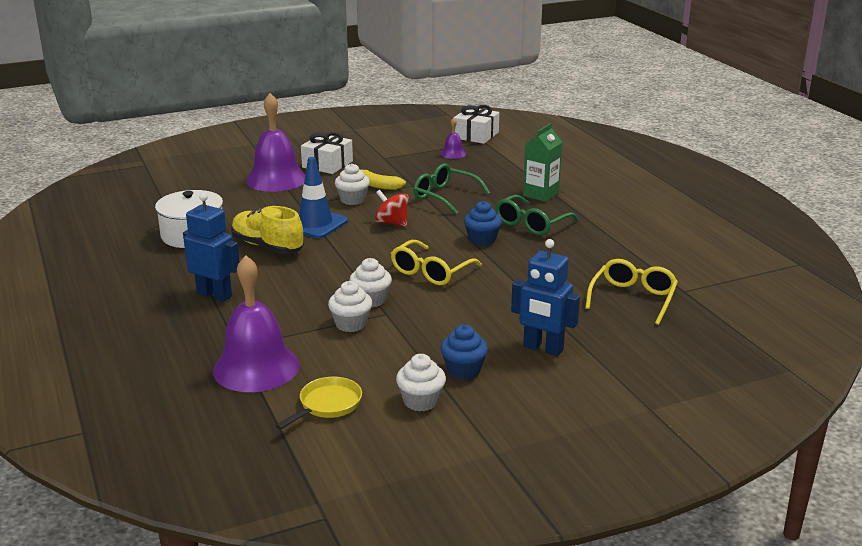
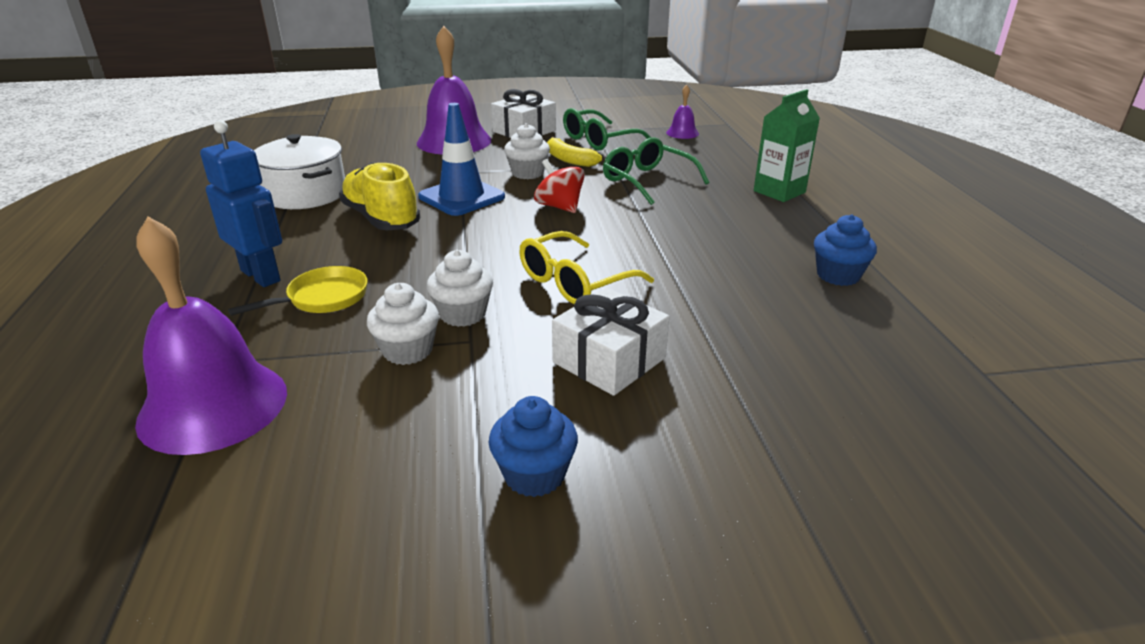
camera: 15 degrees right, 5 degrees up
(327, 405) = (260, 507): yellow pan -> yellow pan (323, 298)
(421, 401) = (422, 533): white cupcake -> none
(476, 135) = (720, 116): white gift -> white gift (609, 360)
(482, 240) = (671, 244): blue cupcake -> blue cupcake (838, 275)
(531, 224) = (752, 230): green glasses -> green glasses (599, 140)
(543, 348) = (696, 452): blue robot -> none
(633, 298) = (887, 374): yellow glasses -> none

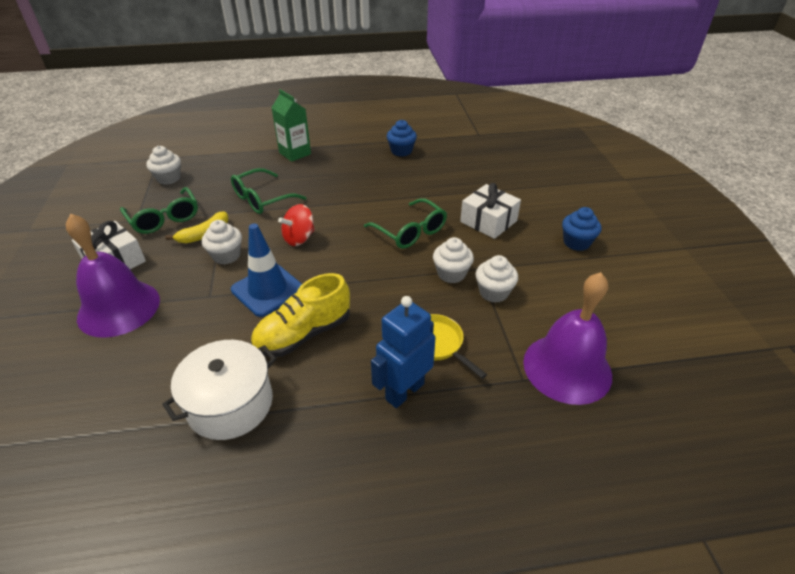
camera: 90 degrees left, 10 degrees up
(574, 282) = (410, 232): yellow glasses -> green glasses
(682, 133) = (169, 178): purple bell -> white cupcake

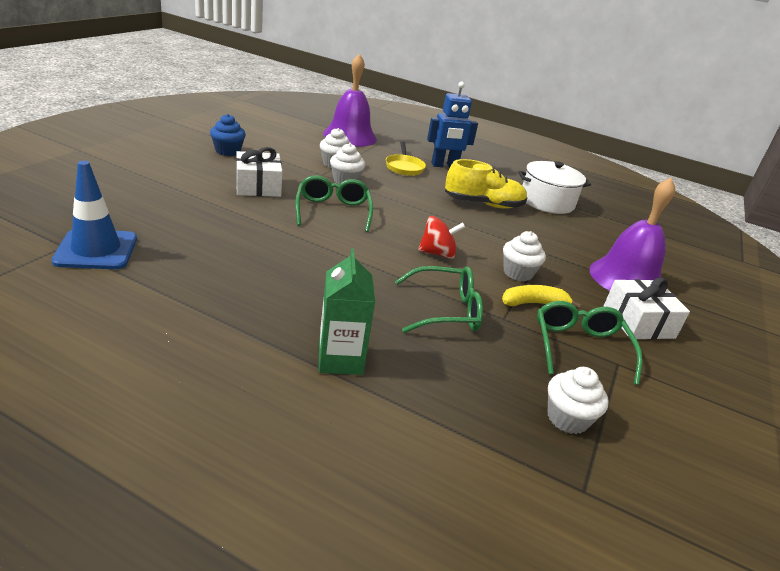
camera: 150 degrees left, 10 degrees down
(268, 290) = (493, 234): blue traffic cone -> blue traffic cone (96, 250)
(401, 151) = (199, 279): blue cupcake -> none

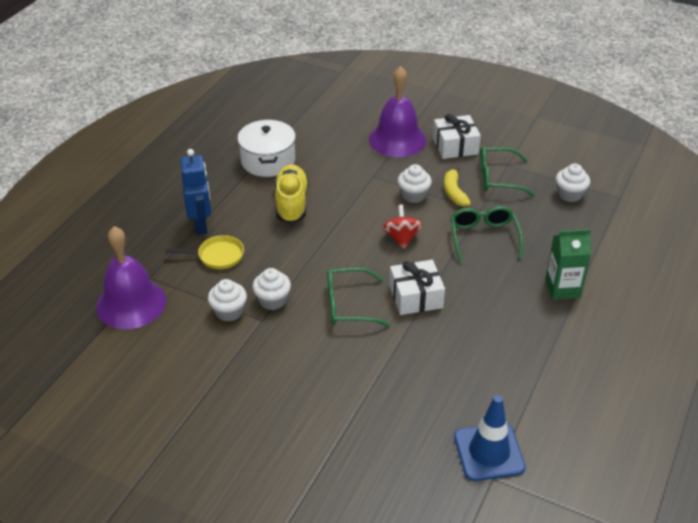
camera: 85 degrees left, 10 degrees up
(228, 151) = (223, 408): blue cupcake -> none
(258, 186) = (313, 366): white gift -> white gift (416, 297)

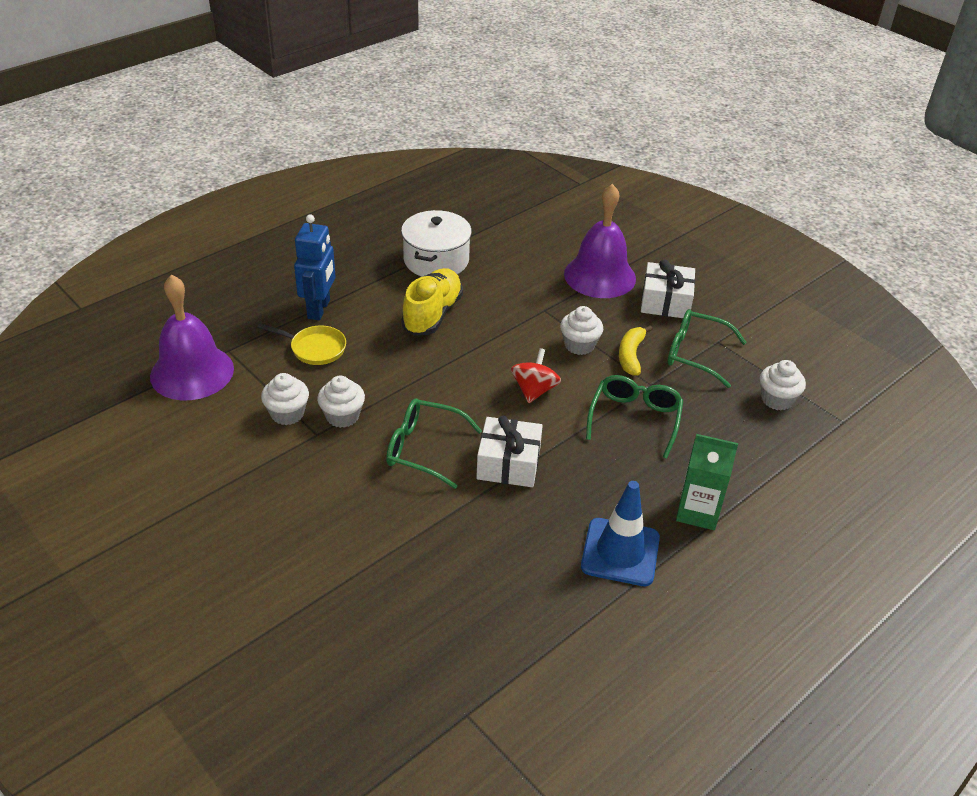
camera: 20 degrees right, 0 degrees up
(489, 452) = (480, 682): blue traffic cone -> blue traffic cone (620, 552)

